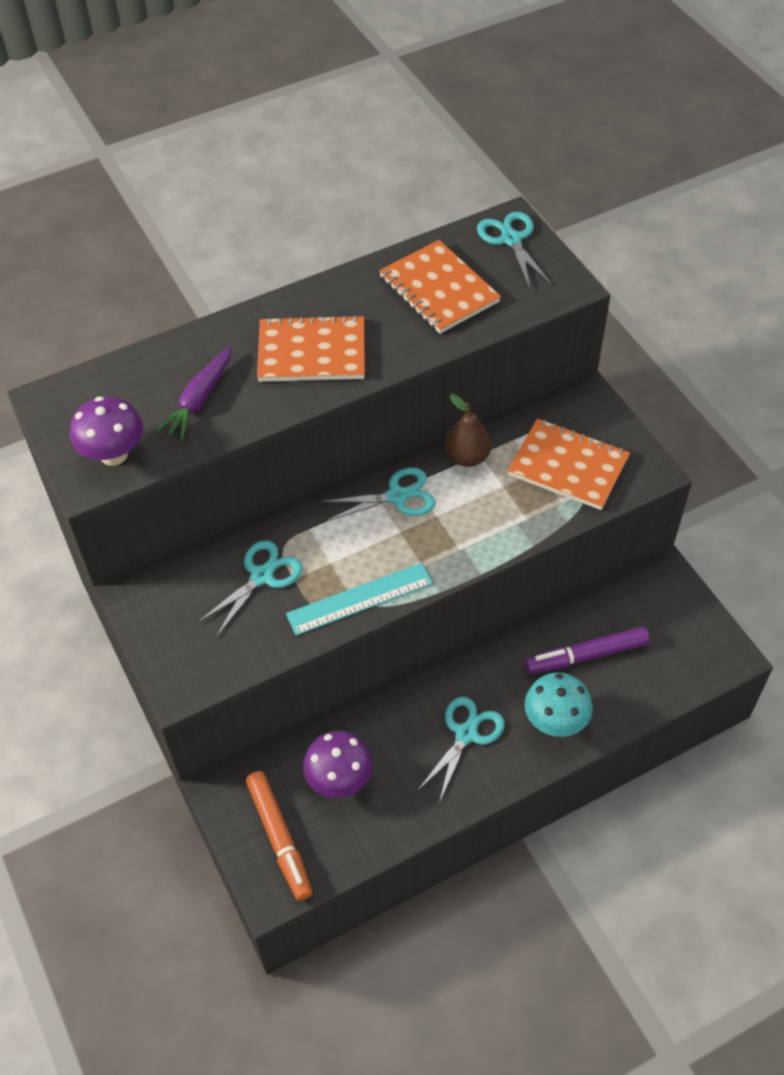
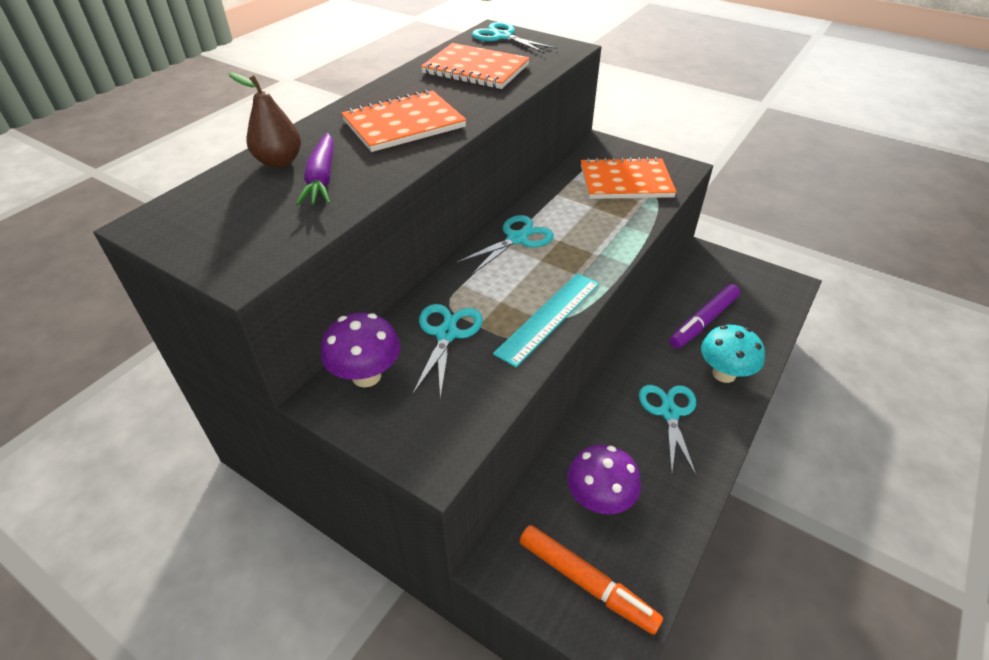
camera: 30 degrees left, 10 degrees down
(114, 454) = (257, 242): purple mushroom -> purple mushroom (366, 376)
(467, 457) = (549, 199): brown pear -> brown pear (279, 162)

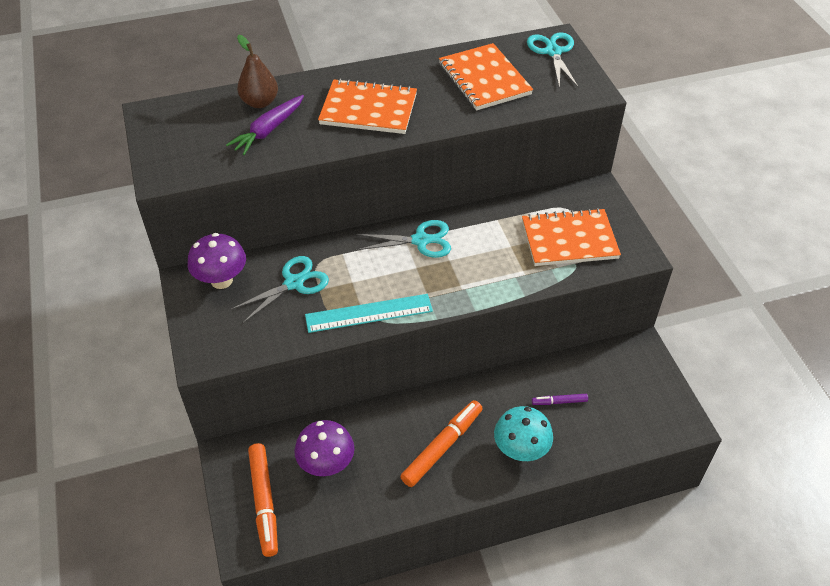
camera: 40 degrees right, 5 degrees up
(625, 181) = (569, 239): orange notebook -> orange notebook turned 45 degrees counterclockwise
(669, 412) = (442, 447): turquoise scissors -> orange marker
(703, 321) = (559, 402): purple marker -> purple marker, size x0.51

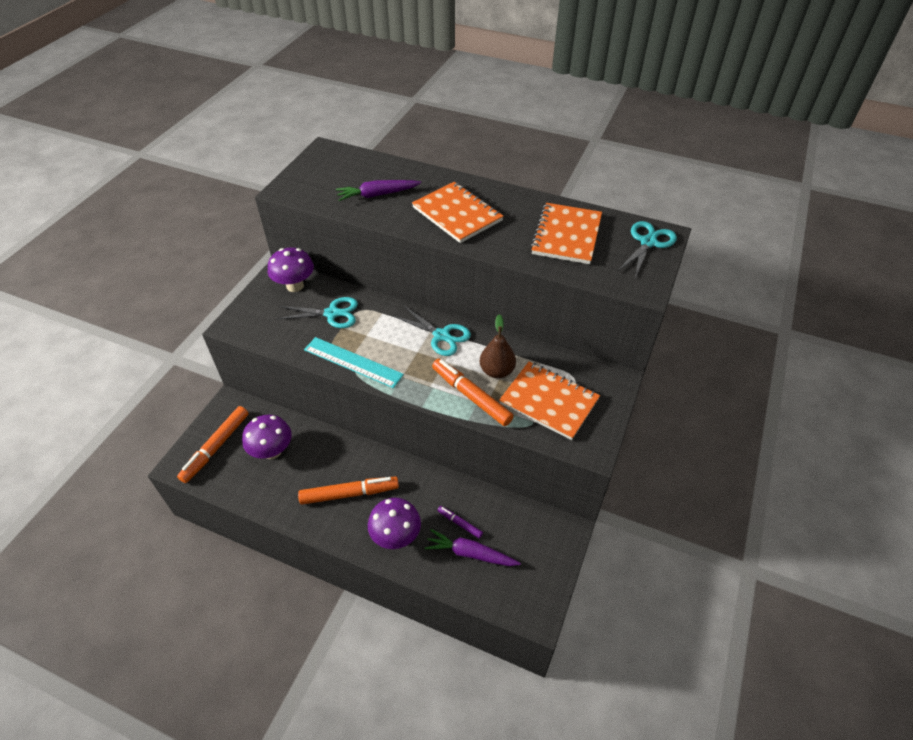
camera: 40 degrees right, 0 degrees up
(260, 102) = (394, 174): brown pear -> brown pear (497, 371)
(505, 275) = (471, 396): none -> orange marker
(520, 450) = (396, 536): turquoise mushroom -> purple mushroom
(592, 418) = (470, 553): none -> purple carrot

